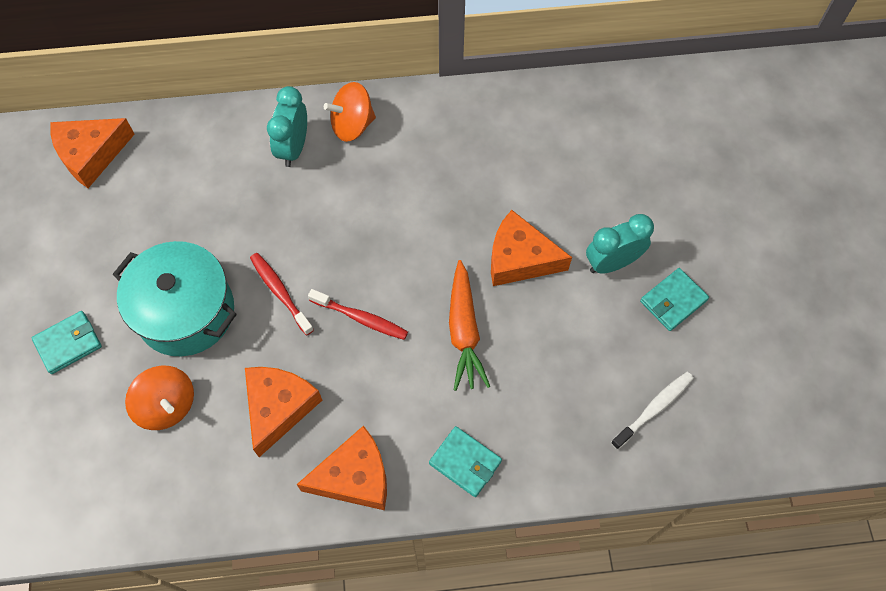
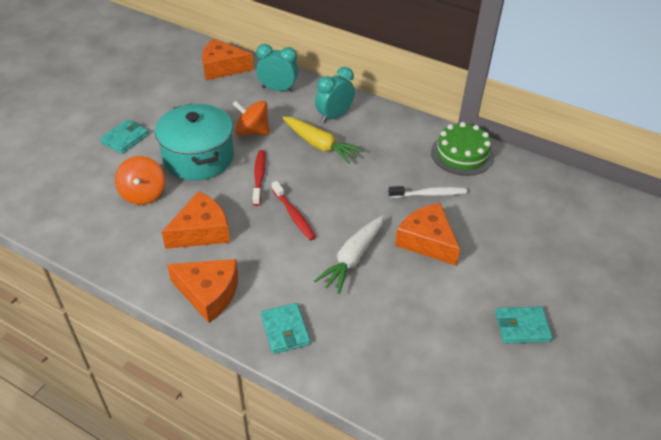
camera: 35 degrees right, 20 degrees down
(68, 343) = (125, 138): turquoise wallet -> turquoise wallet turned 60 degrees counterclockwise
(311, 202) = (319, 145): none -> yellow carrot
(352, 125) = (379, 122): orange spinning top -> orange spinning top (252, 131)
(464, 331) = (353, 258): orange carrot -> white carrot
(473, 116) = (462, 154): none -> green cake
(612, 263) = (492, 279): turquoise clock -> turquoise clock (278, 89)
(654, 409) = (450, 383): white toothbrush -> white toothbrush (429, 194)

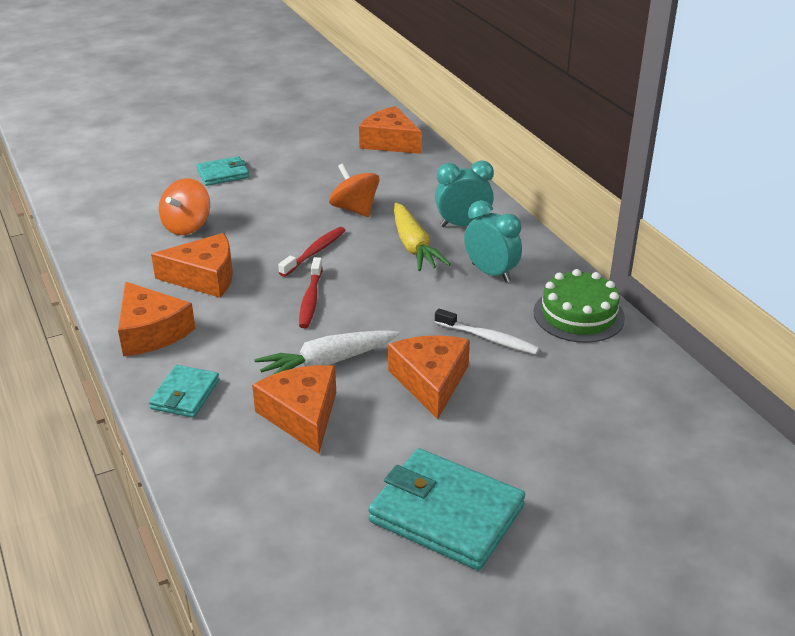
camera: 35 degrees right, 10 degrees down
(198, 158) = (273, 214): turquoise pot -> none
(278, 89) = (427, 180): turquoise clock -> turquoise clock (491, 273)
(376, 305) = (302, 415): none -> orange cheese
(522, 327) = (446, 514): turquoise wallet -> turquoise wallet, size x1.81

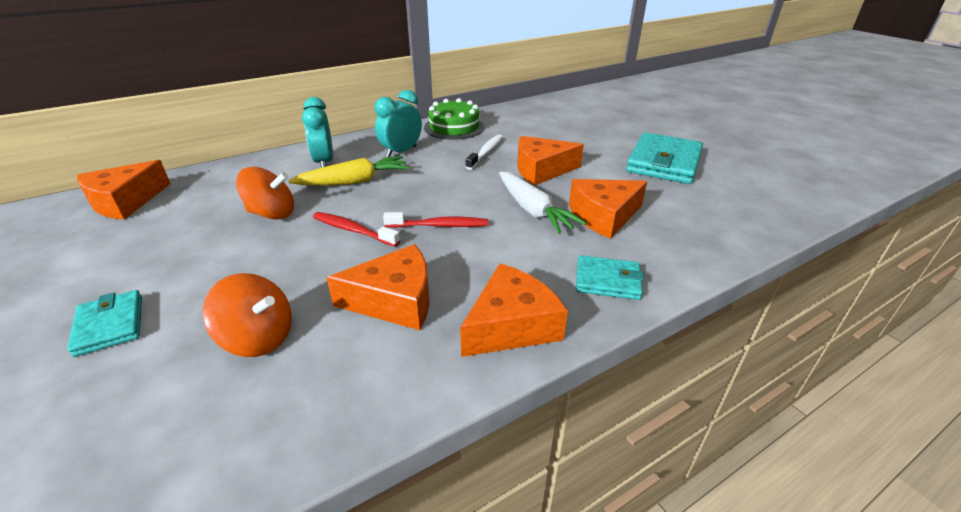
camera: 95 degrees left, 0 degrees up
(204, 277) = (395, 300): orange cheese -> orange cheese turned 90 degrees clockwise
(354, 209) = (272, 213): orange spinning top -> orange spinning top turned 135 degrees counterclockwise

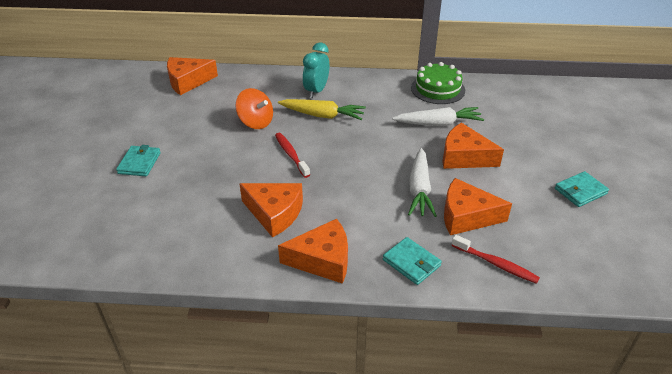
camera: 35 degrees right, 5 degrees up
(258, 338) = (195, 202): orange spinning top -> none
(401, 152) = (375, 100): turquoise clock -> none
(439, 225) = (345, 174): red toothbrush -> red toothbrush (496, 264)
(486, 152) = (438, 124): white toothbrush -> white carrot
(664, 162) = (580, 191): turquoise wallet -> turquoise wallet, size x0.55

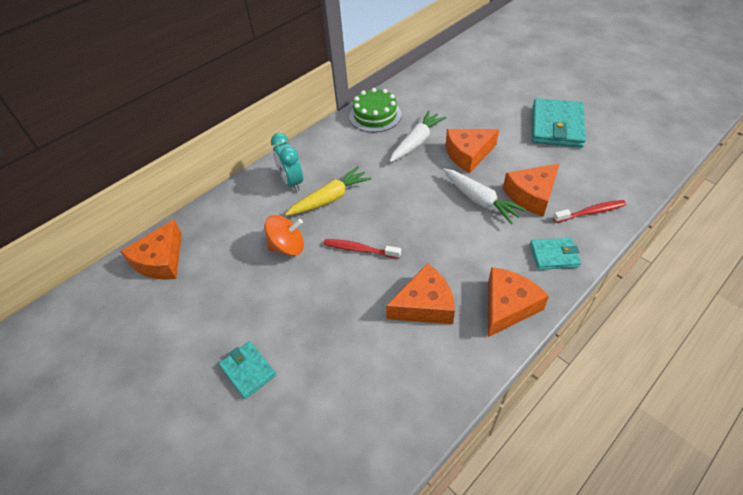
camera: 45 degrees left, 10 degrees up
(580, 191) = (556, 126): turquoise wallet -> turquoise wallet, size x1.81

